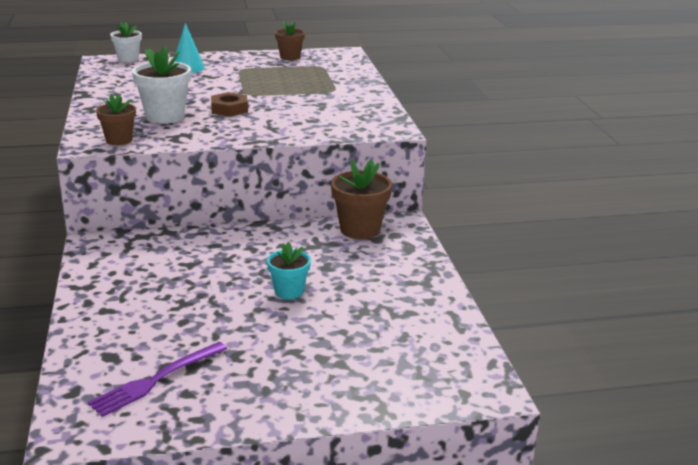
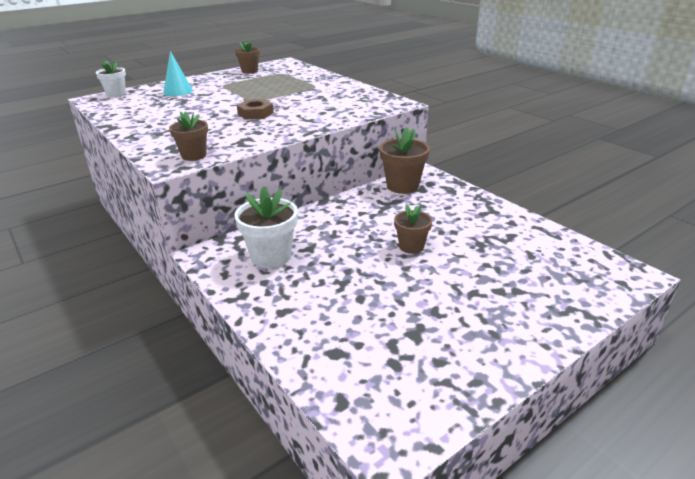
camera: 25 degrees left, 5 degrees up
(156, 380) = (400, 360): purple fork -> none
(165, 117) = (209, 129): white flower pot -> white flower pot (271, 256)
(289, 292) = (411, 246): turquoise flower pot -> brown flower pot

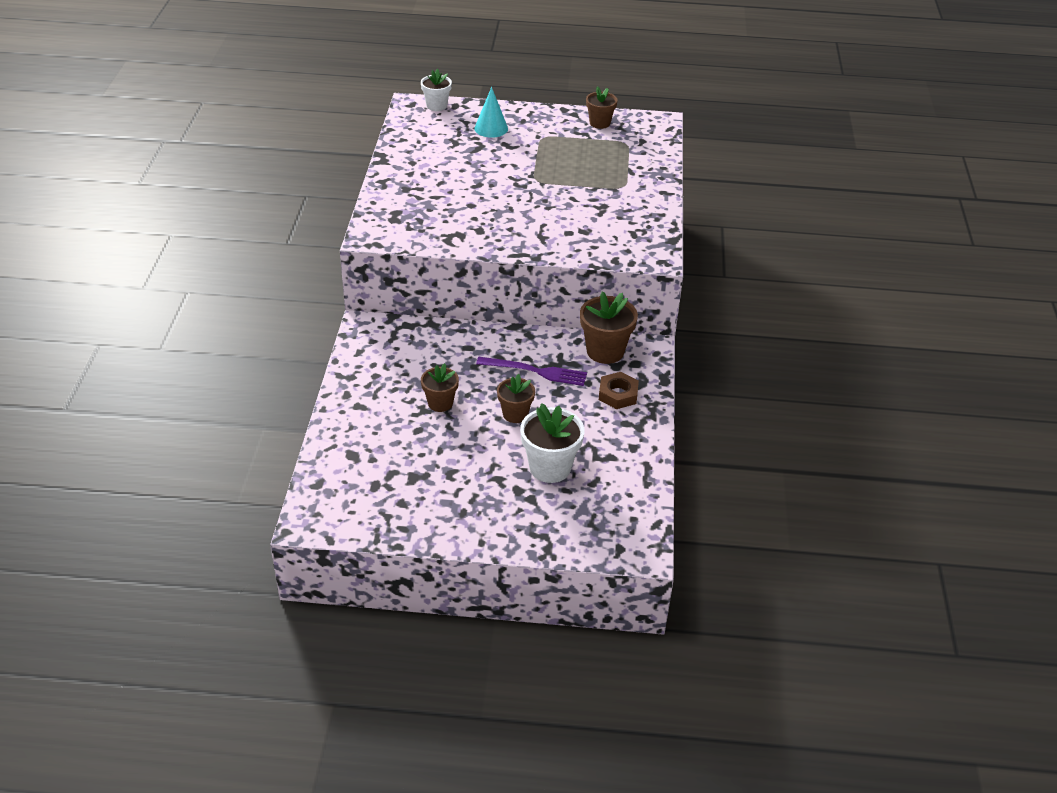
camera: 40 degrees right, 10 degrees up
(194, 155) = (398, 234): brown flower pot -> brown flower pot (440, 403)
(255, 113) = (511, 202): brown nut -> brown nut (618, 394)
(271, 256) = (406, 356): white flower pot -> white flower pot (550, 467)
(380, 216) = (536, 371): none -> purple fork

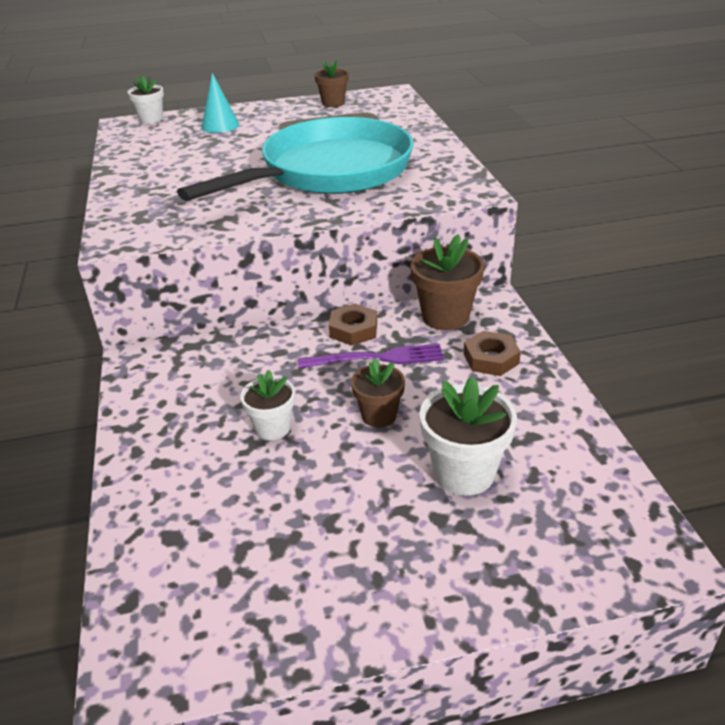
camera: 15 degrees left, 5 degrees down
(440, 403) = (273, 428): brown flower pot -> white flower pot
(530, 344) = (353, 330): none -> brown nut
(555, 206) = (329, 172): none -> turquoise pan

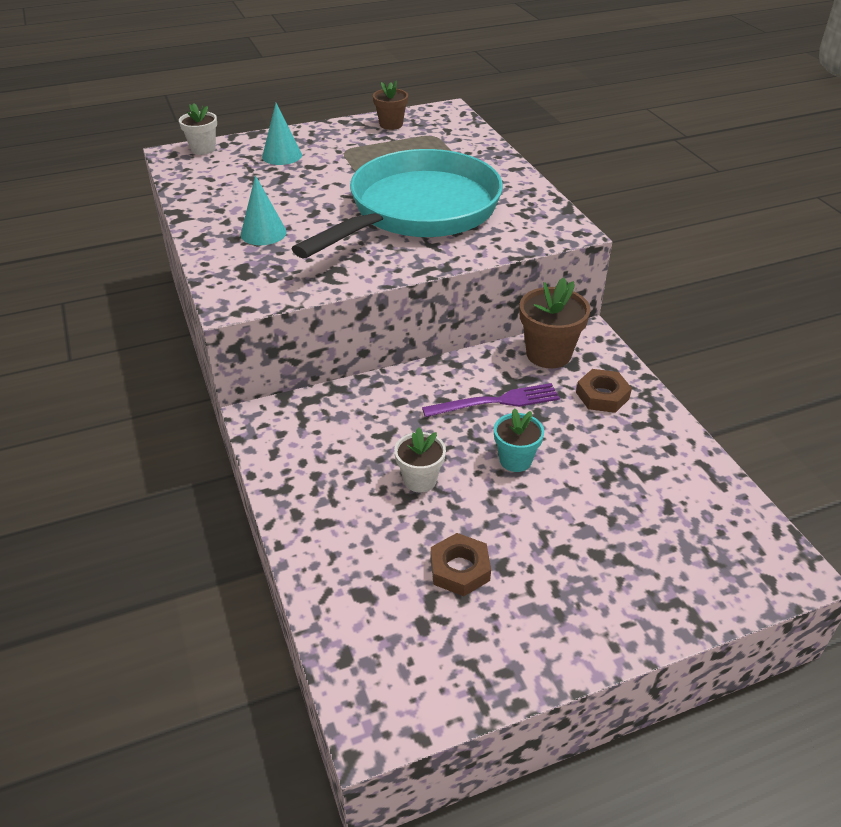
camera: 10 degrees left, 5 degrees up
(173, 186) = (263, 233): none -> turquoise cone
(353, 330) = (465, 373): brown nut -> brown nut (460, 569)
(379, 415) = (515, 460): brown flower pot -> turquoise flower pot
(464, 473) = (607, 510): white flower pot -> none

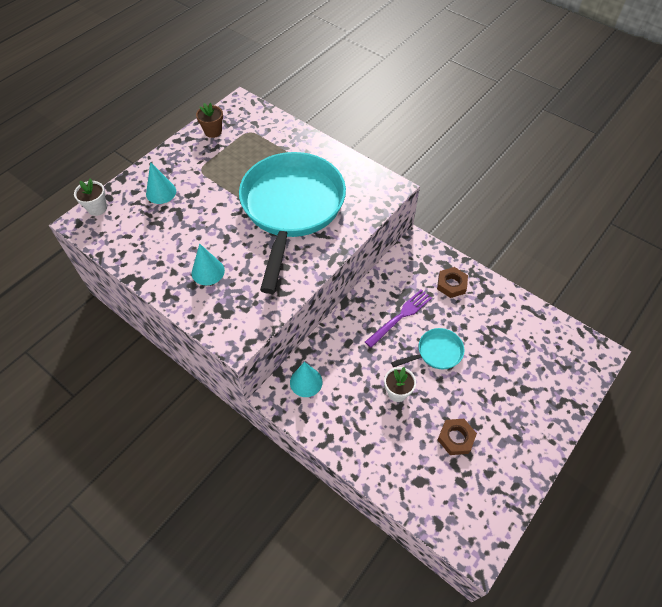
camera: 30 degrees left, 15 degrees up
(309, 418) = (306, 382): none -> turquoise cone
(515, 460) = (436, 352): turquoise flower pot -> turquoise pan
(548, 354) = (405, 267): brown flower pot -> none

